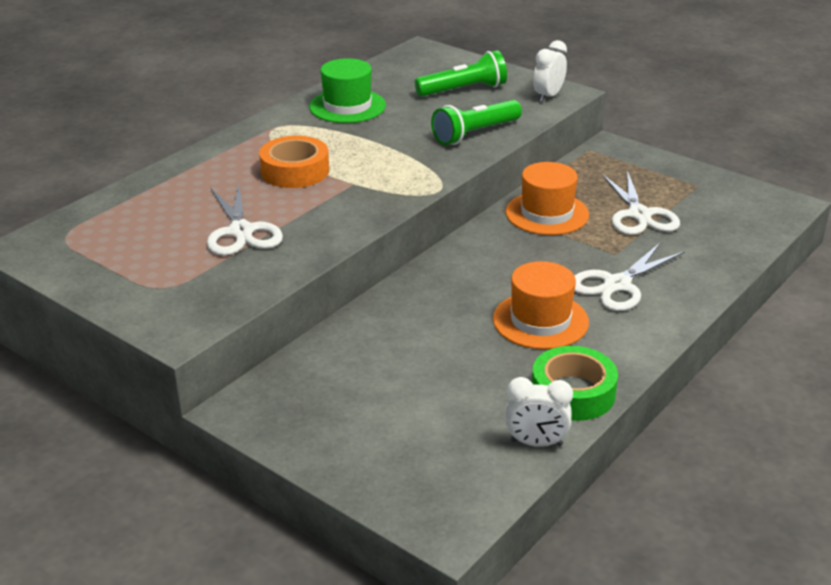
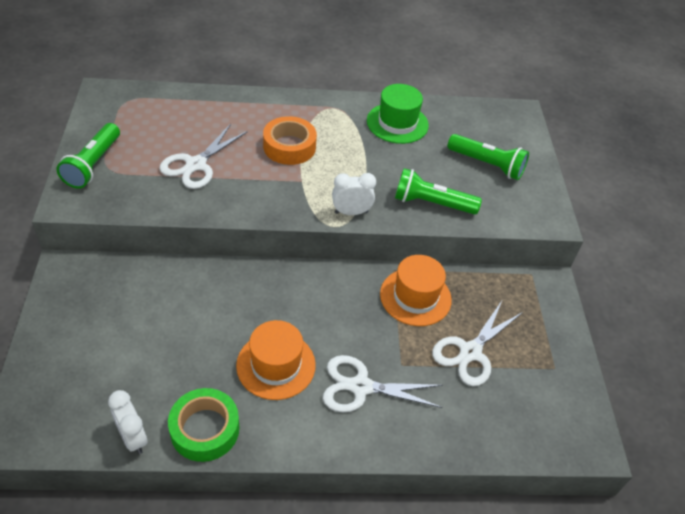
camera: 45 degrees right, 15 degrees up
(141, 295) = (93, 165): none -> green flashlight
(548, 96) = (533, 213): white clock -> white clock (351, 212)

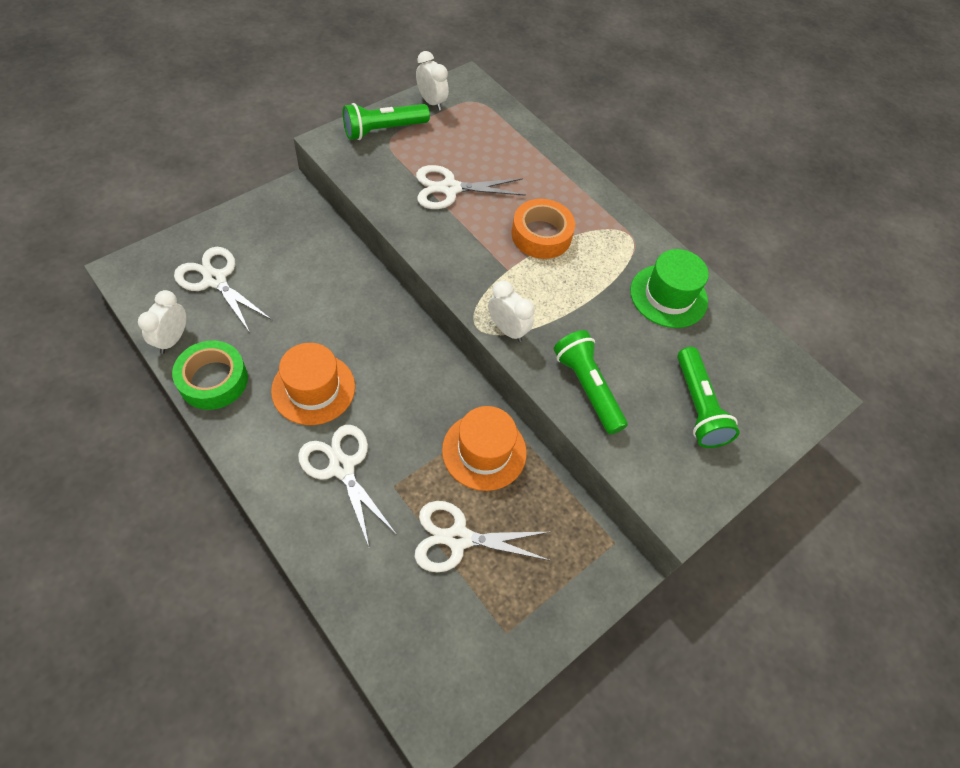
camera: 50 degrees right, 10 degrees up
(98, 122) = (431, 102): none -> white clock
(100, 372) = (215, 280): none -> white scissors

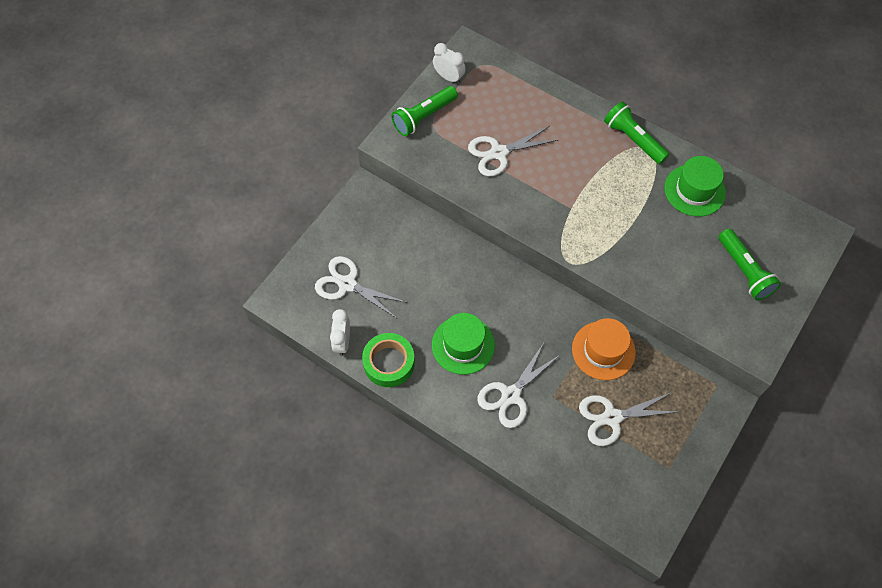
camera: 10 degrees left, 5 degrees up
(313, 388) = (463, 345): orange hat -> green hat
(342, 467) = (511, 395): white scissors -> white scissors turned 90 degrees counterclockwise
(507, 330) = (591, 257): white clock -> none
(541, 235) = (583, 170): orange tape -> none
(587, 387) = (664, 282): green flashlight -> green flashlight (633, 139)

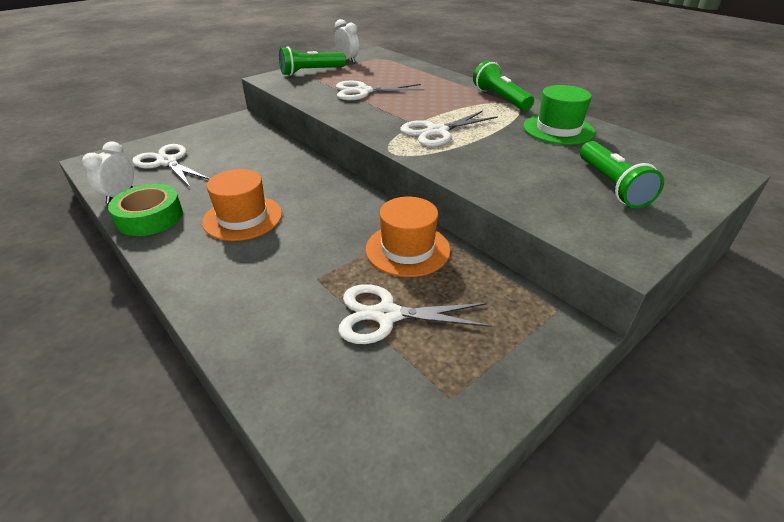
camera: 15 degrees right, 25 degrees down
(463, 345) = (243, 218): green hat -> orange hat
(511, 395) = (264, 268): white scissors -> white scissors (437, 132)

